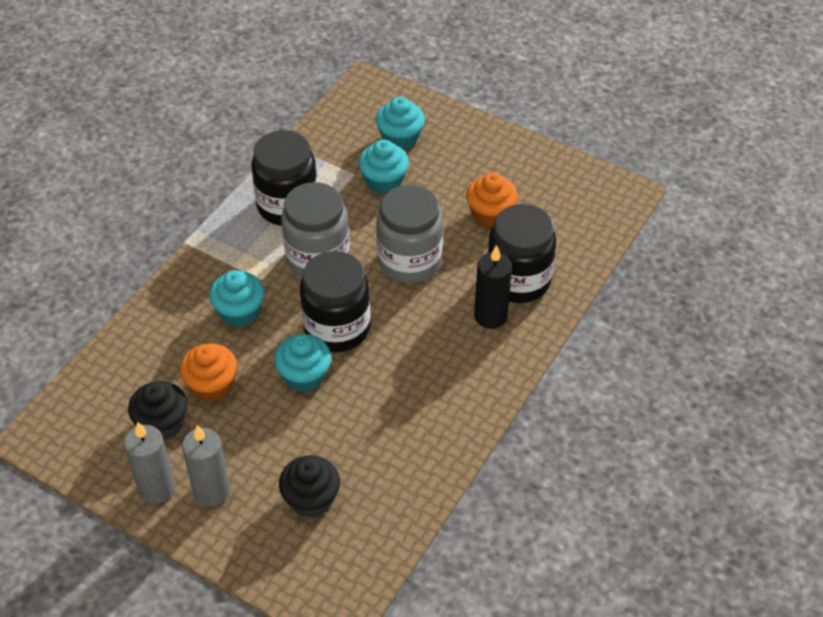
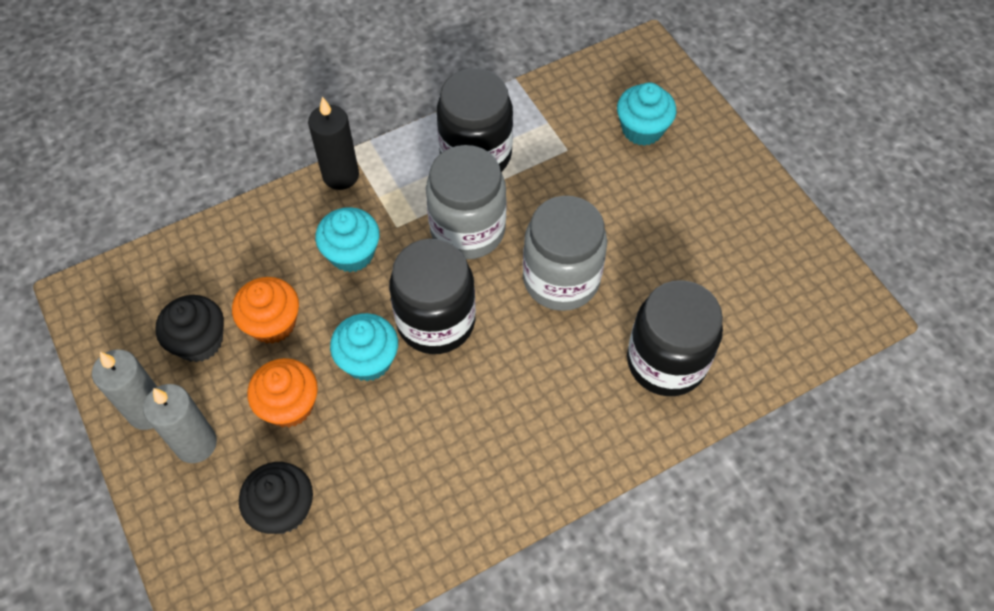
camera: 30 degrees right, 10 degrees up
(384, 181) = (593, 172): turquoise cupcake -> none
(490, 214) = (685, 265): orange cupcake -> orange cupcake (289, 405)
(490, 316) = (607, 390): black candle -> black candle (341, 175)

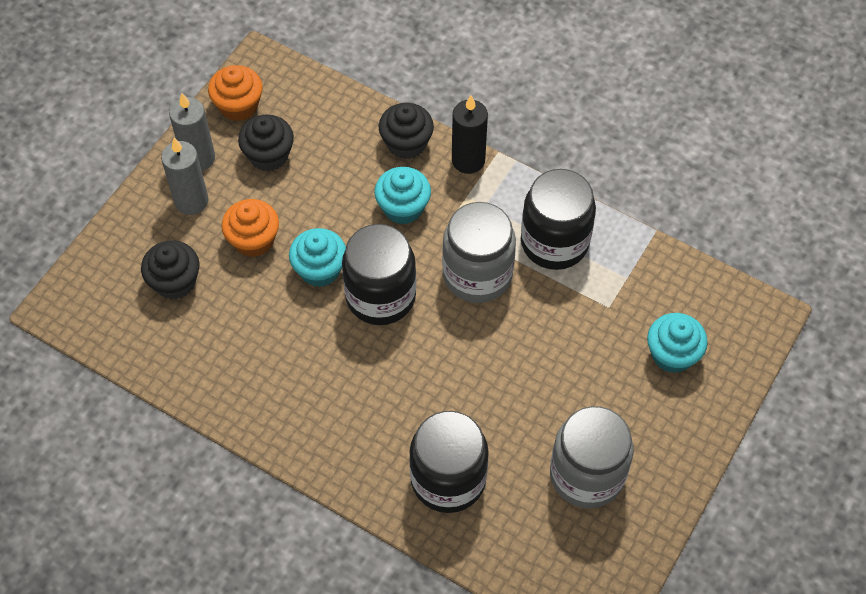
camera: 60 degrees right, 0 degrees up
(272, 323) = (311, 191): orange cupcake -> orange cupcake (238, 106)
(282, 215) = (406, 143): none -> black cupcake
(561, 279) = (475, 365): grey jar -> grey jar (586, 475)

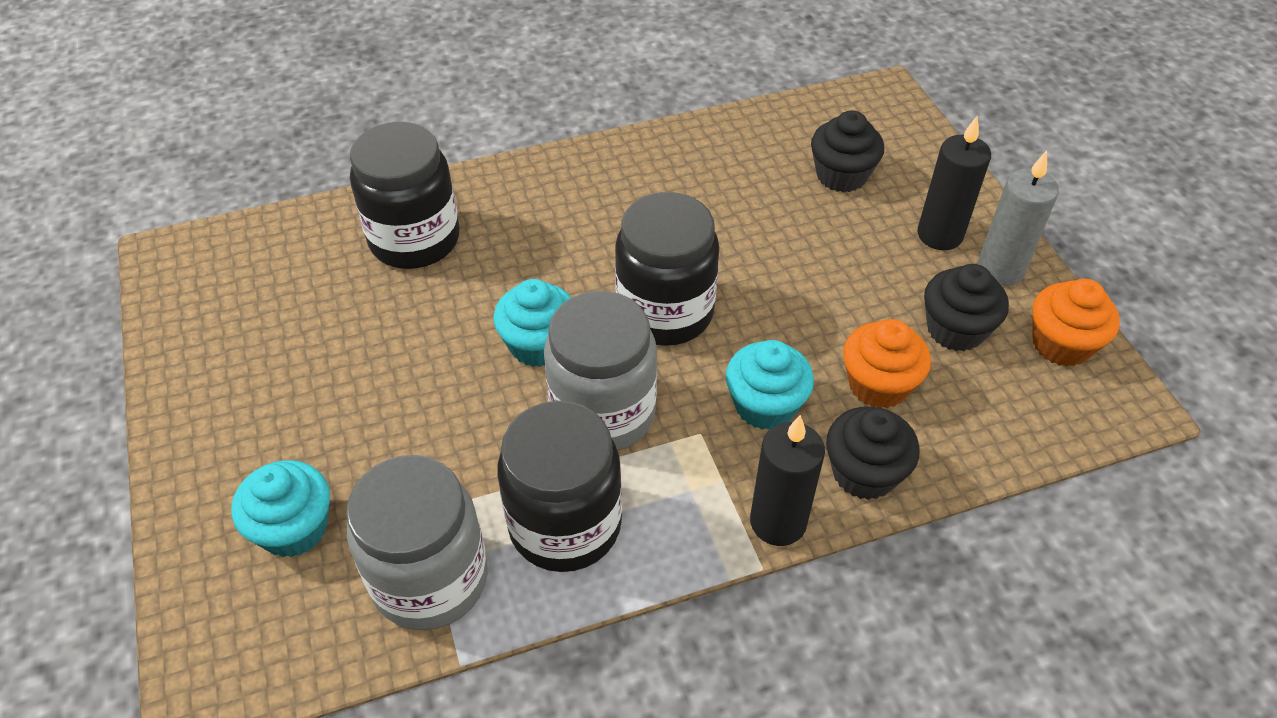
camera: 130 degrees right, 10 degrees down
(191, 201) = (939, 235): grey candle -> black candle
(253, 240) = (840, 254): orange cupcake -> orange cupcake (878, 385)
(320, 269) = (750, 284): turquoise cupcake -> turquoise cupcake (538, 344)
(586, 475) = (283, 342): grey jar -> grey jar (430, 579)

